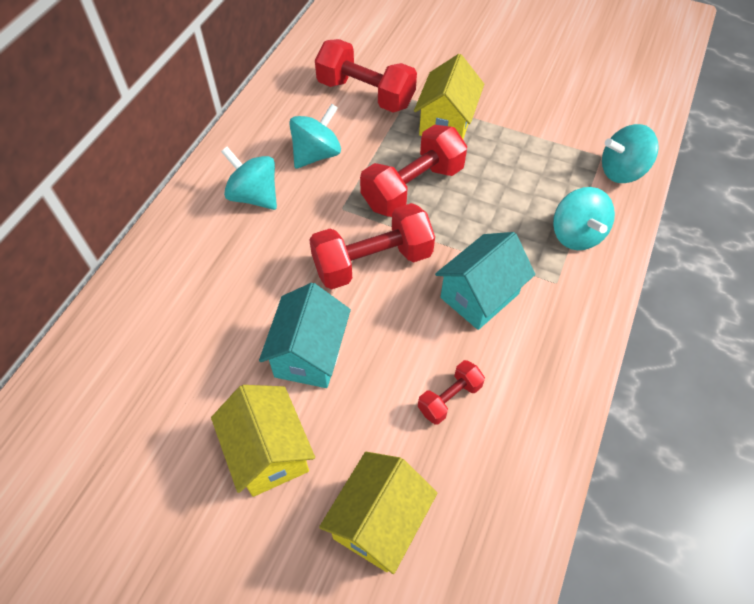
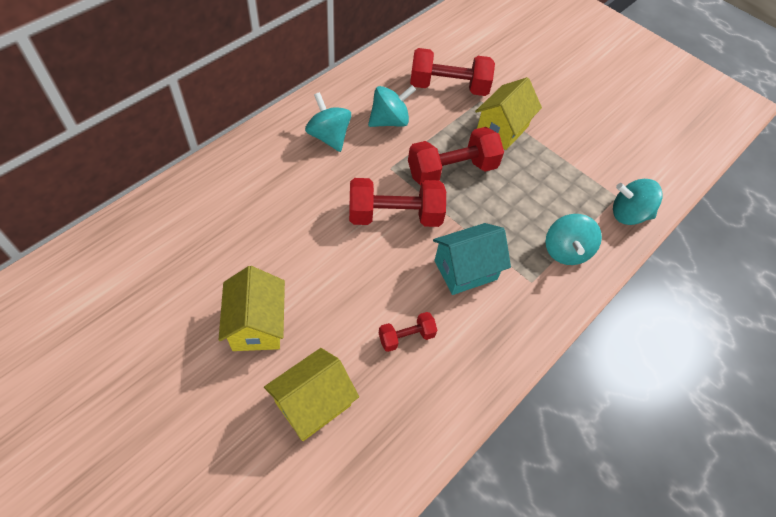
camera: 15 degrees right, 0 degrees up
(309, 354) = (317, 266): turquoise house -> none
(365, 94) = (448, 87): red dumbbell -> red dumbbell turned 45 degrees counterclockwise

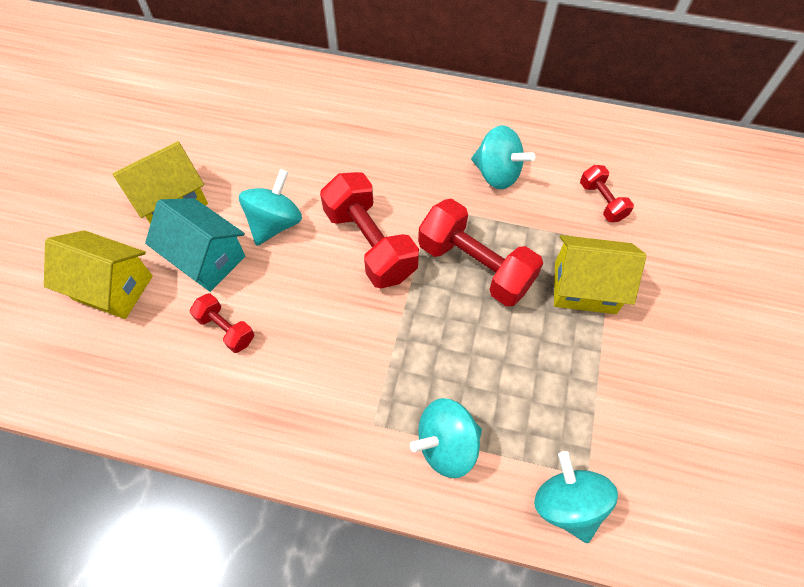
camera: 65 degrees right, 5 degrees up
(329, 137) = (429, 135): turquoise spinning top -> turquoise spinning top (275, 223)
(448, 87) = (602, 201): red dumbbell -> red dumbbell, size x0.52
(465, 270) = (344, 345): turquoise house -> turquoise house (206, 258)

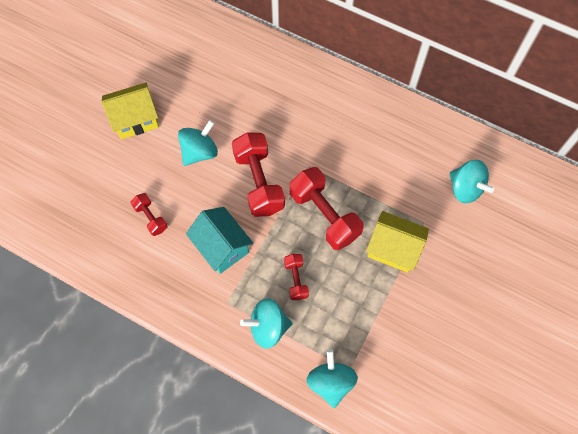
camera: 15 degrees right, 5 degrees up
(113, 287) = (86, 172): yellow house -> none
(206, 258) = (149, 166): turquoise house -> turquoise house (222, 247)
(497, 173) = (362, 151): turquoise spinning top -> turquoise spinning top (465, 189)
(602, 201) = (429, 190): red dumbbell -> red dumbbell (296, 280)

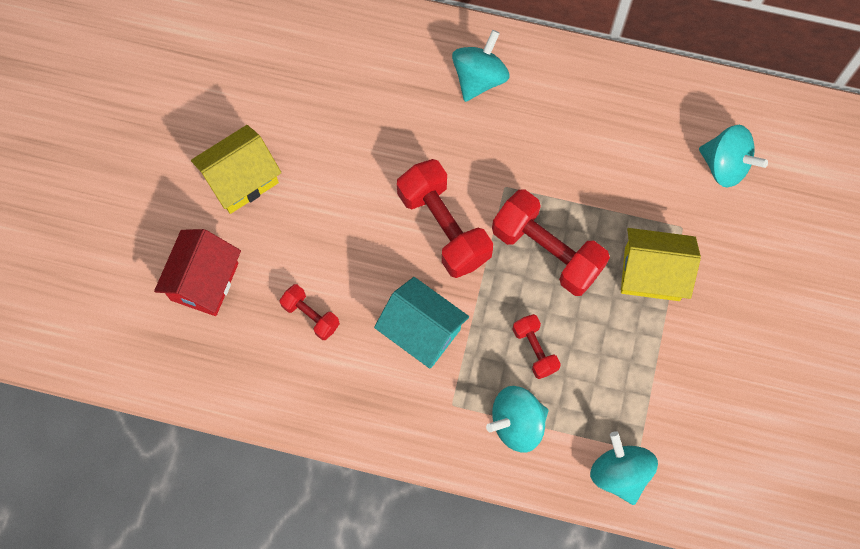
camera: 15 degrees left, 5 degrees up
(89, 178) = (204, 281): none -> red house
(199, 152) = (348, 204): turquoise spinning top -> turquoise spinning top (479, 78)

